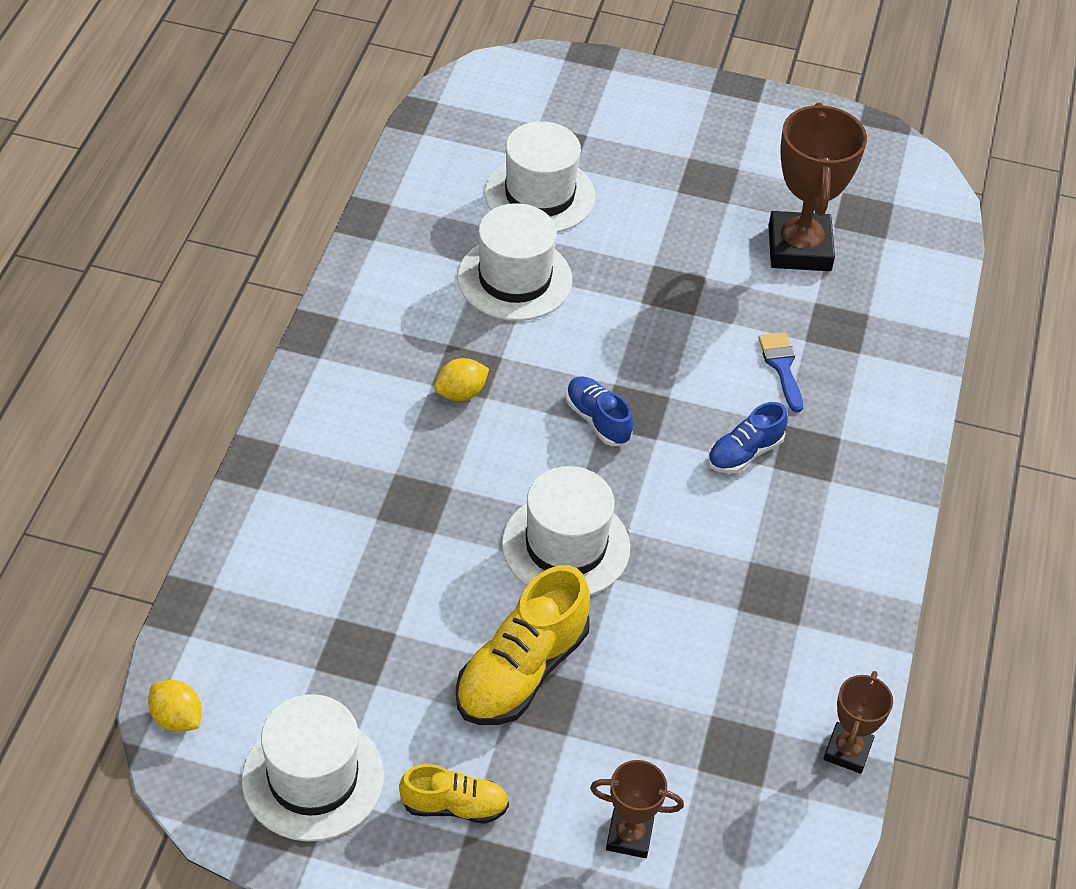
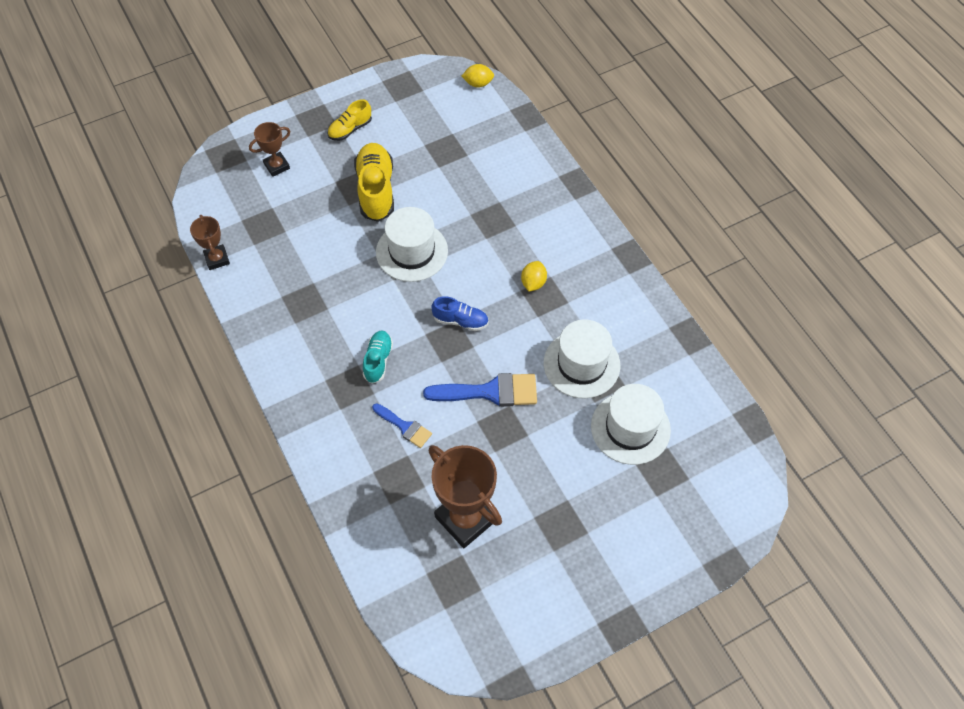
camera: 140 degrees right, 10 degrees up
(313, 778) = (409, 101): white hat -> none
(648, 328) = (490, 392): none -> blue brush
(744, 453) = (378, 360): blue shoe -> turquoise shoe

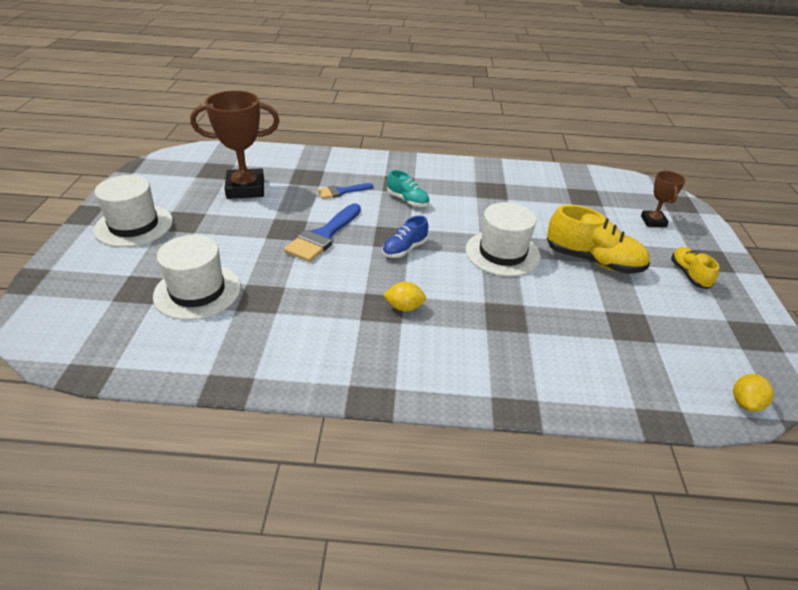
camera: 120 degrees right, 20 degrees down
(217, 259) = (562, 171): brown trophy -> none
(533, 283) = (404, 307): yellow lemon -> yellow lemon turned 45 degrees counterclockwise
(581, 364) = (288, 294): white hat -> white hat (134, 225)

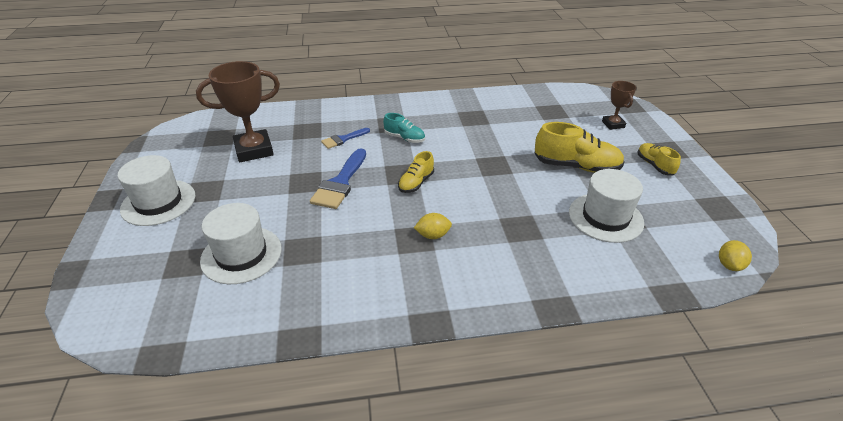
camera: 10 degrees left, 0 degrees up
(404, 249) = (416, 183): blue shoe -> yellow shoe
(502, 253) = (500, 172): white hat -> white hat (605, 217)

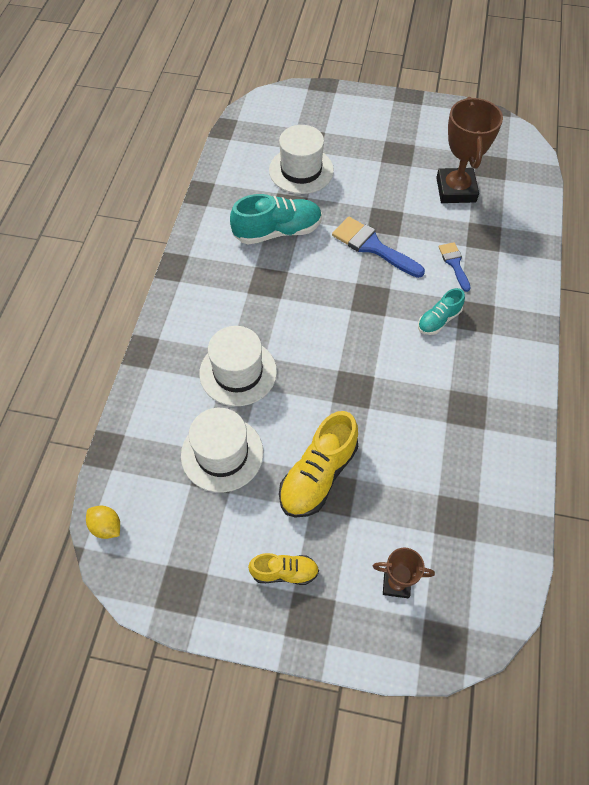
camera: 110 degrees right, 20 degrees up
(158, 202) = (391, 125): white hat -> white hat (238, 372)
(343, 249) = (277, 231): none -> turquoise shoe
(416, 183) = (348, 306): yellow shoe -> none
(433, 235) = (265, 296): yellow lemon -> none

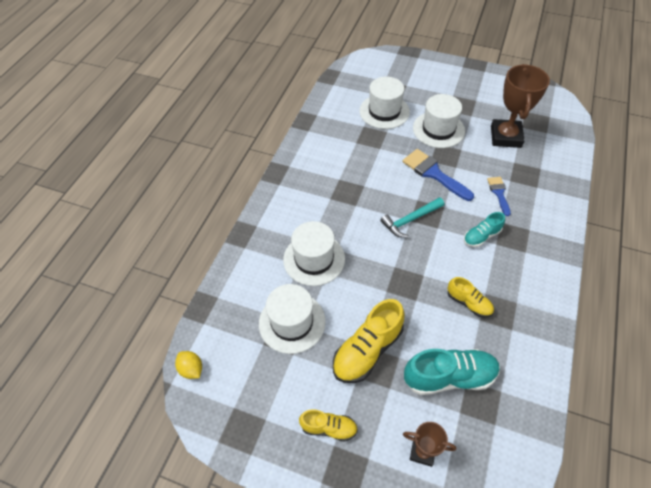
camera: 10 degrees right, 5 degrees down
(277, 231) = (360, 155): turquoise shoe -> turquoise shoe (449, 377)
(351, 309) = (410, 220): none -> turquoise hammer
(372, 188) = (438, 129): none -> white hat
(431, 403) = (468, 303): none -> yellow shoe

